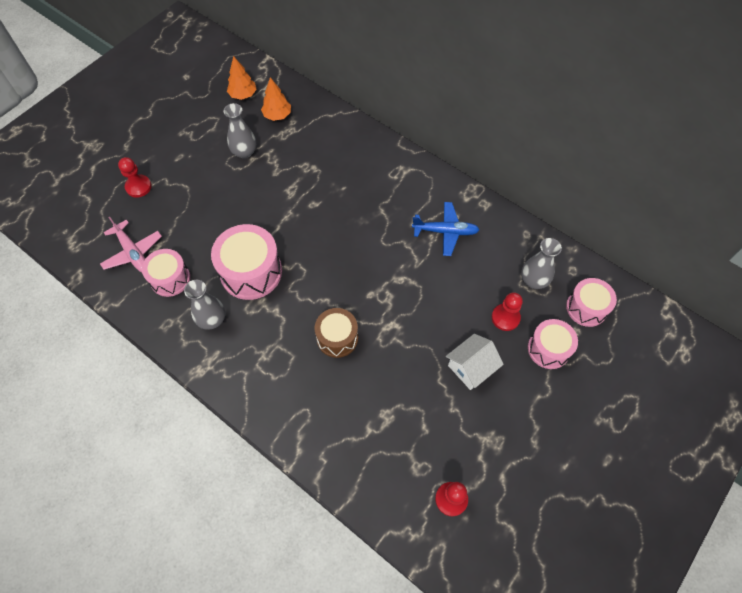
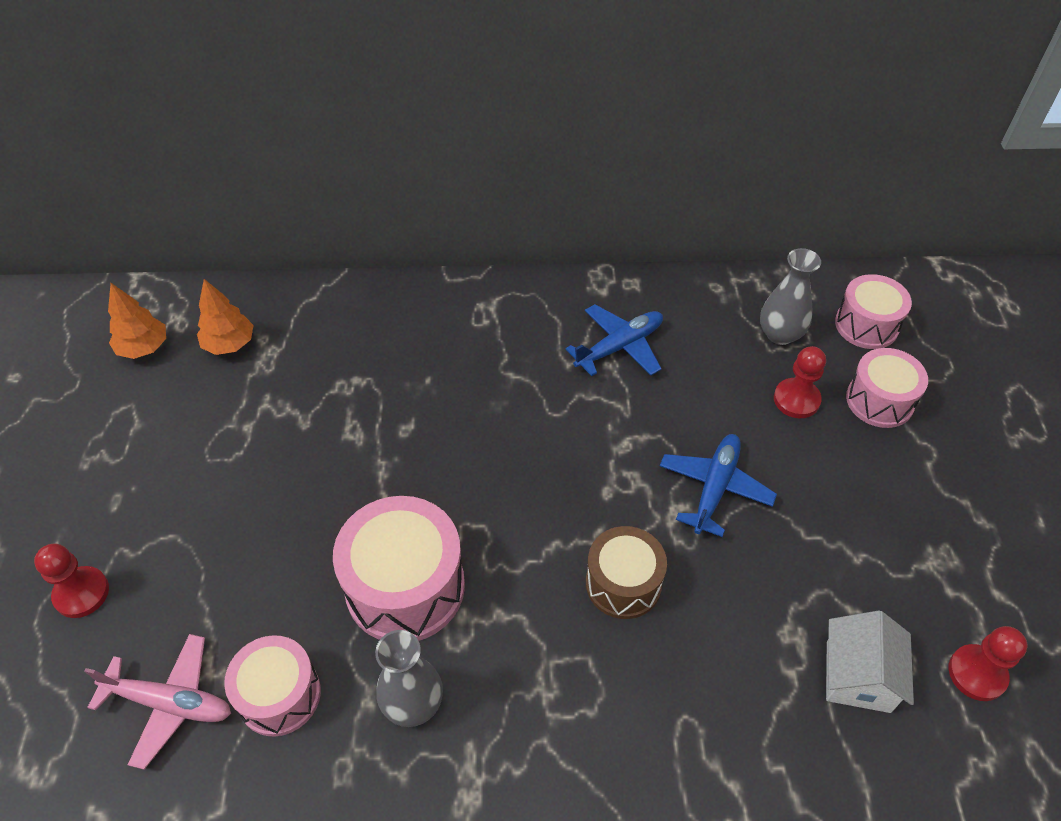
camera: 40 degrees left, 10 degrees down
(244, 152) = (224, 425): grey vase -> none
(420, 328) = (714, 488): none -> blue plane
(471, 367) = (823, 489): white house -> white house (858, 676)

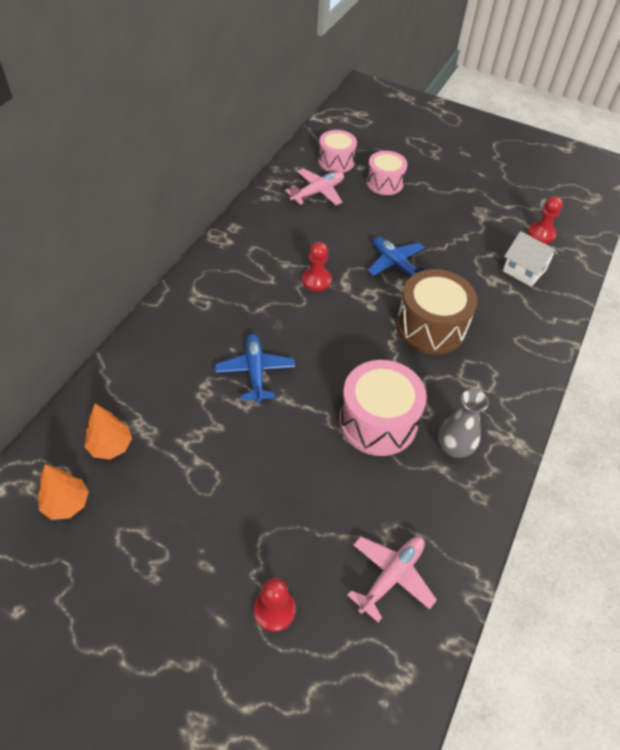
camera: 65 degrees left, 0 degrees up
(279, 695) = (416, 512): pink drum -> none
(619, 346) = (276, 254): blue plane -> blue plane (255, 371)
(623, 583) = (431, 326): brown drum -> brown drum, size x1.57
(780, 334) = (318, 192): grey vase -> pink plane
(796, 399) = (363, 209): red pawn -> red pawn (316, 280)

